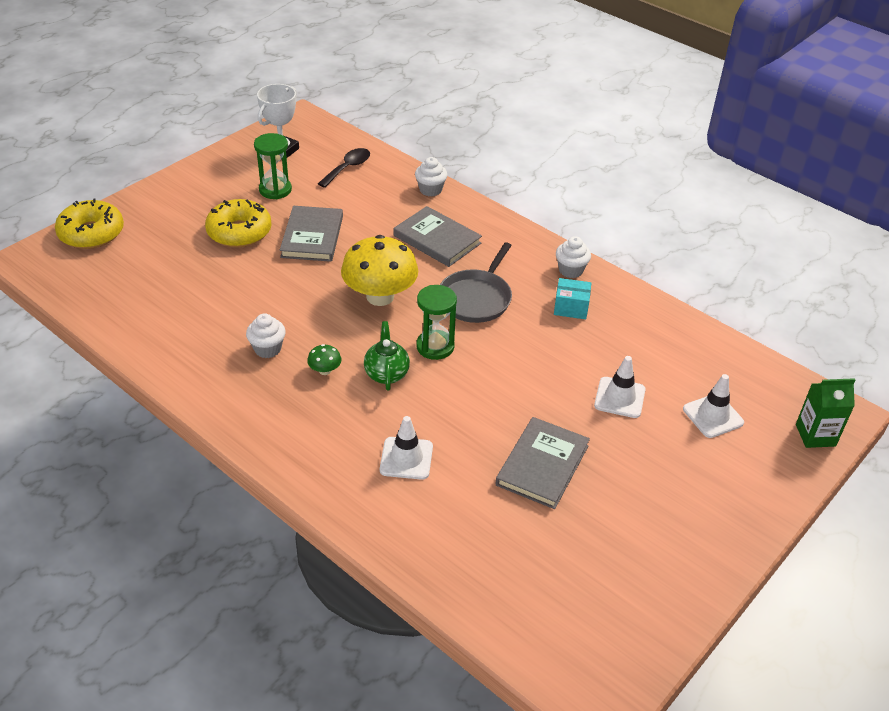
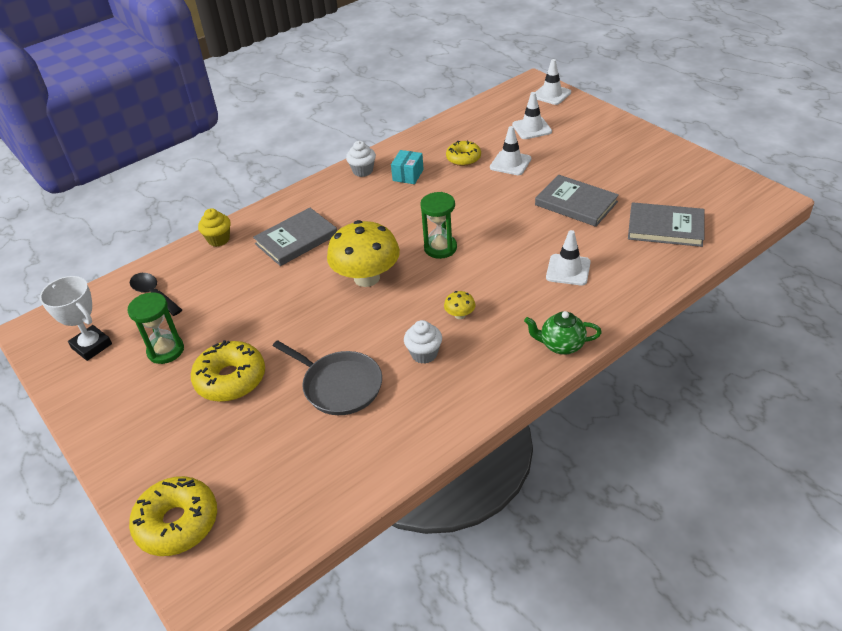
camera: 75 degrees left, 0 degrees up
(312, 237) = (261, 322): grey book -> grey book (665, 227)
(325, 370) = (460, 315): green mushroom -> yellow mushroom
(386, 374) = (469, 277): green teapot -> green teapot (561, 345)
(430, 190) = (219, 239): white cupcake -> yellow cupcake
(476, 298) = (384, 222): grey pan -> grey pan (339, 386)
(619, 353) = (463, 158): none -> yellow donut
(815, 435) = (551, 94): green carton -> white traffic cone

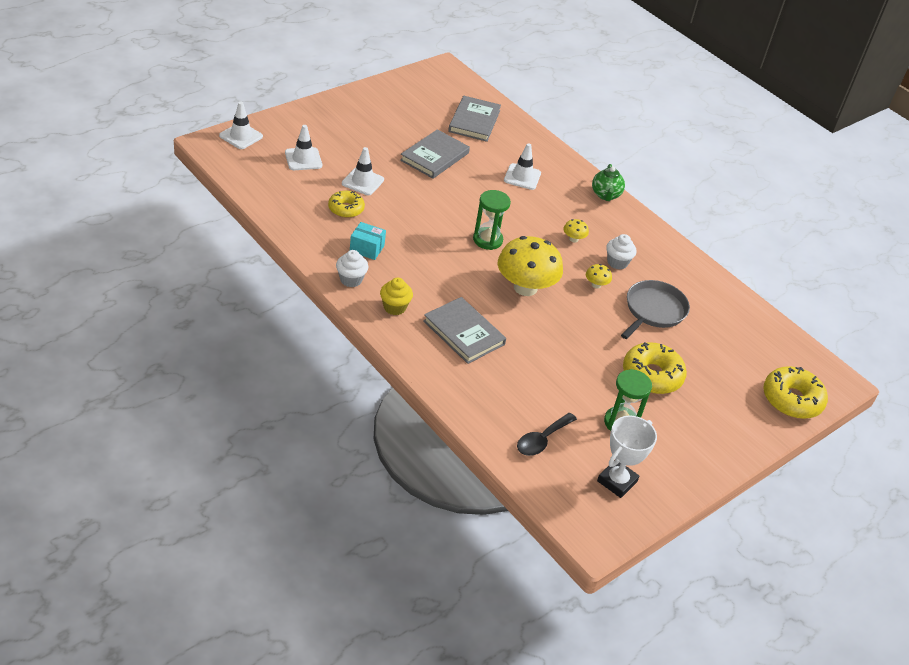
camera: 100 degrees left, 0 degrees up
(219, 239) = (456, 393): yellow cupcake -> yellow cupcake (394, 307)
(379, 334) = (596, 285): none -> yellow mushroom

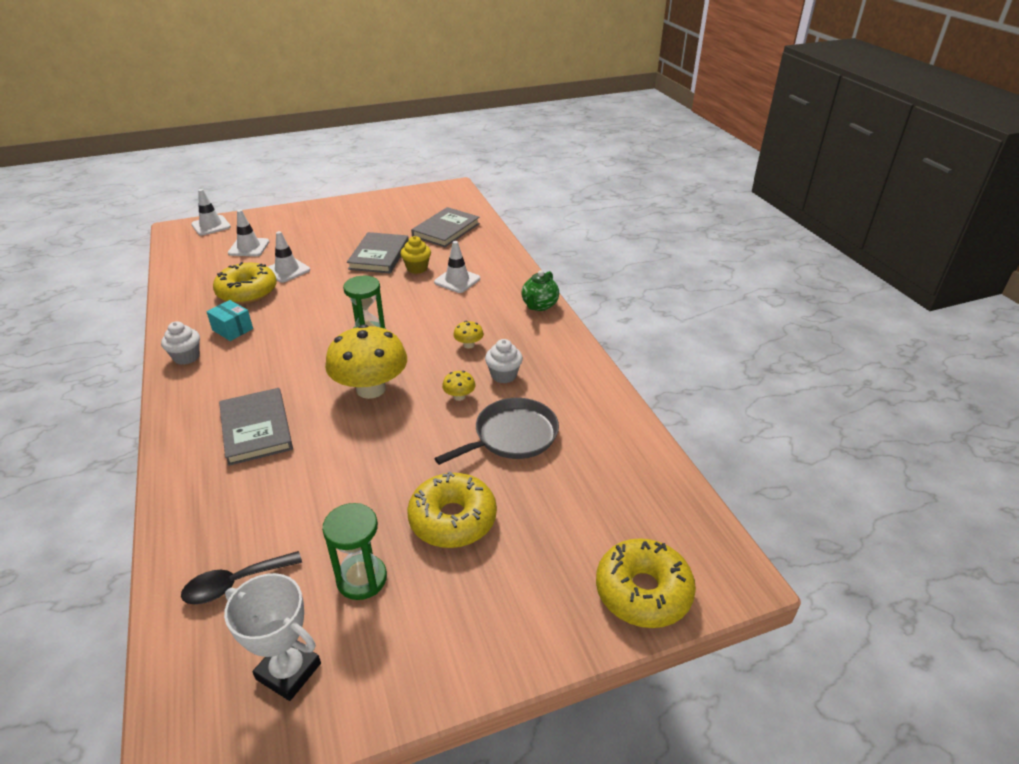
camera: 25 degrees right, 5 degrees down
(346, 209) = (247, 292): yellow donut -> yellow donut, size x1.57
(394, 307) = (205, 391): yellow cupcake -> yellow cupcake (417, 268)
(434, 157) = (379, 256): grey book -> grey book turned 45 degrees counterclockwise
(617, 481) = (288, 671): white trophy -> white trophy turned 60 degrees clockwise

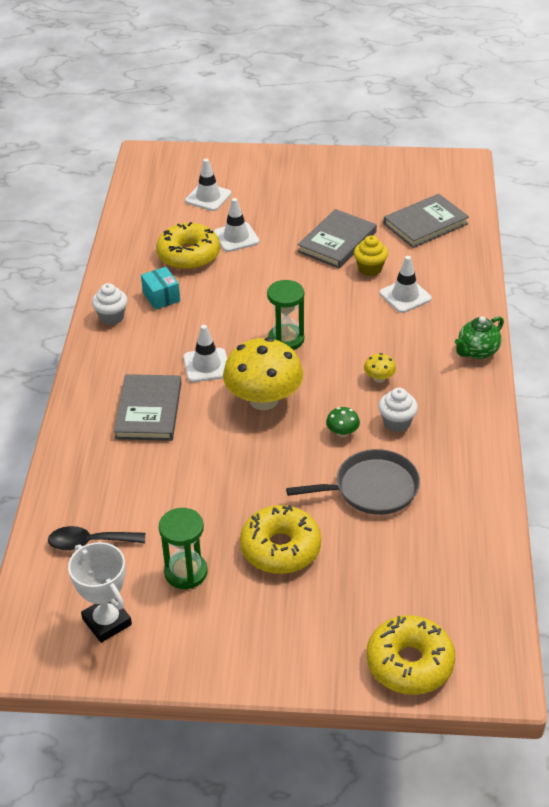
camera: 25 degrees right, 5 degrees up
(211, 226) = (179, 158): white traffic cone -> white traffic cone (206, 365)
(459, 396) = (342, 432): yellow mushroom -> green mushroom

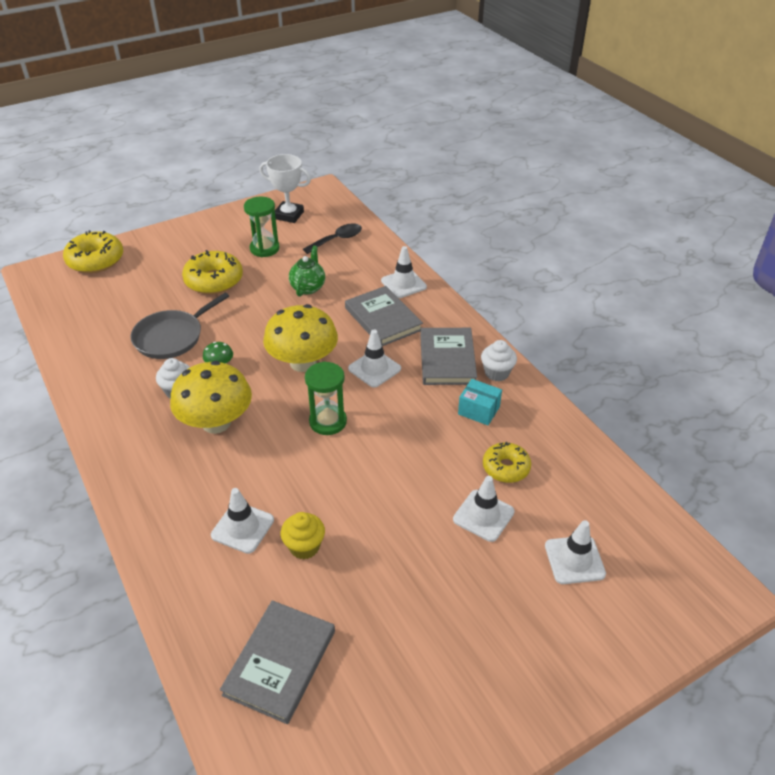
camera: 145 degrees right, 0 degrees up
(86, 441) = (403, 284): none -> white traffic cone
(188, 255) = (506, 467): yellow donut -> yellow donut, size x0.64
(337, 242) = (369, 569): grey book -> grey book (447, 359)
(379, 378) = (216, 423): yellow mushroom -> yellow mushroom, size x2.42
(477, 352) = (132, 493): green teapot -> green teapot (308, 287)

